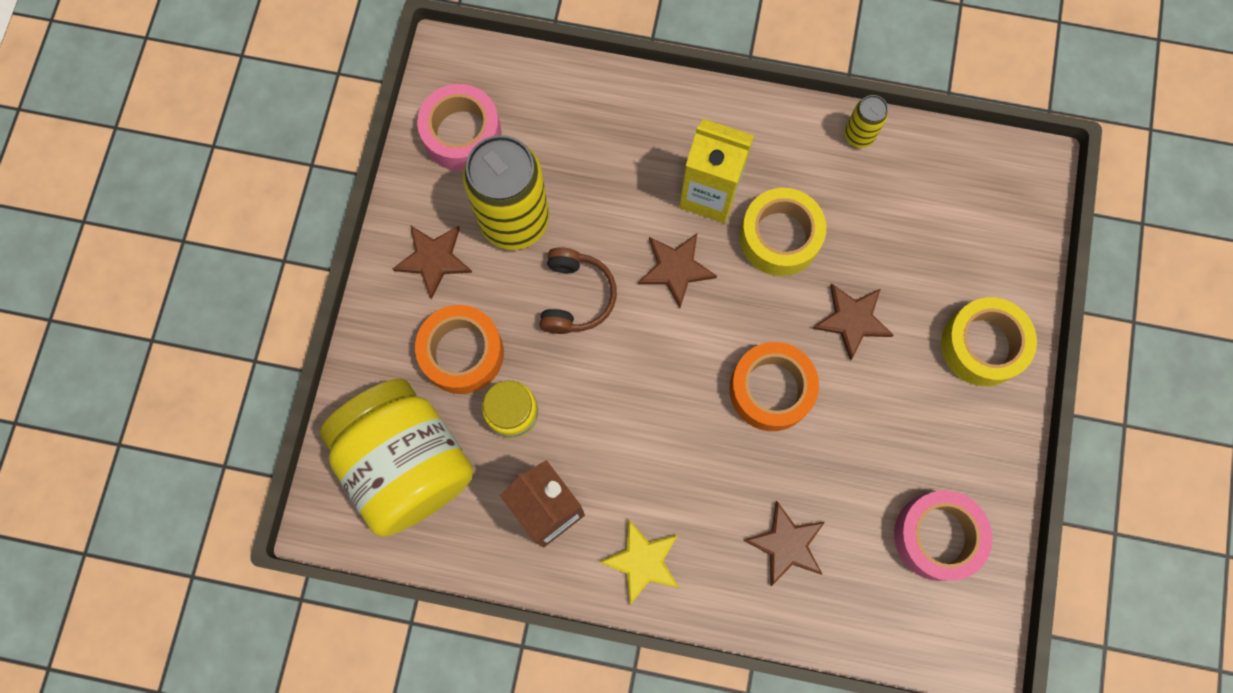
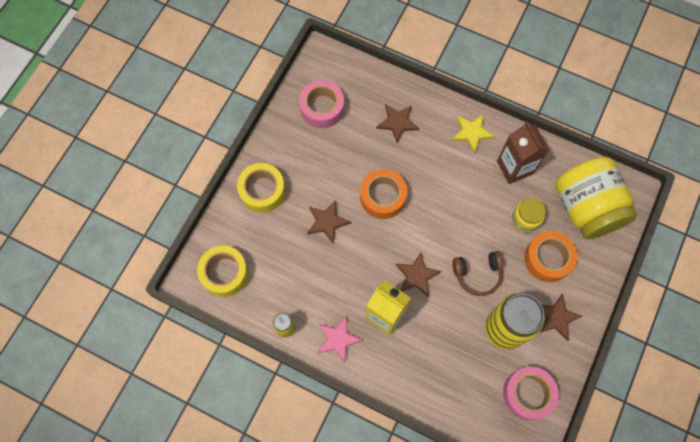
camera: 165 degrees left, 5 degrees down
(575, 296) = (477, 274): brown headphones -> brown headphones turned 120 degrees counterclockwise
(772, 140) = (338, 339): none -> pink star
(779, 237) = (352, 278): yellow tape -> yellow tape (224, 273)

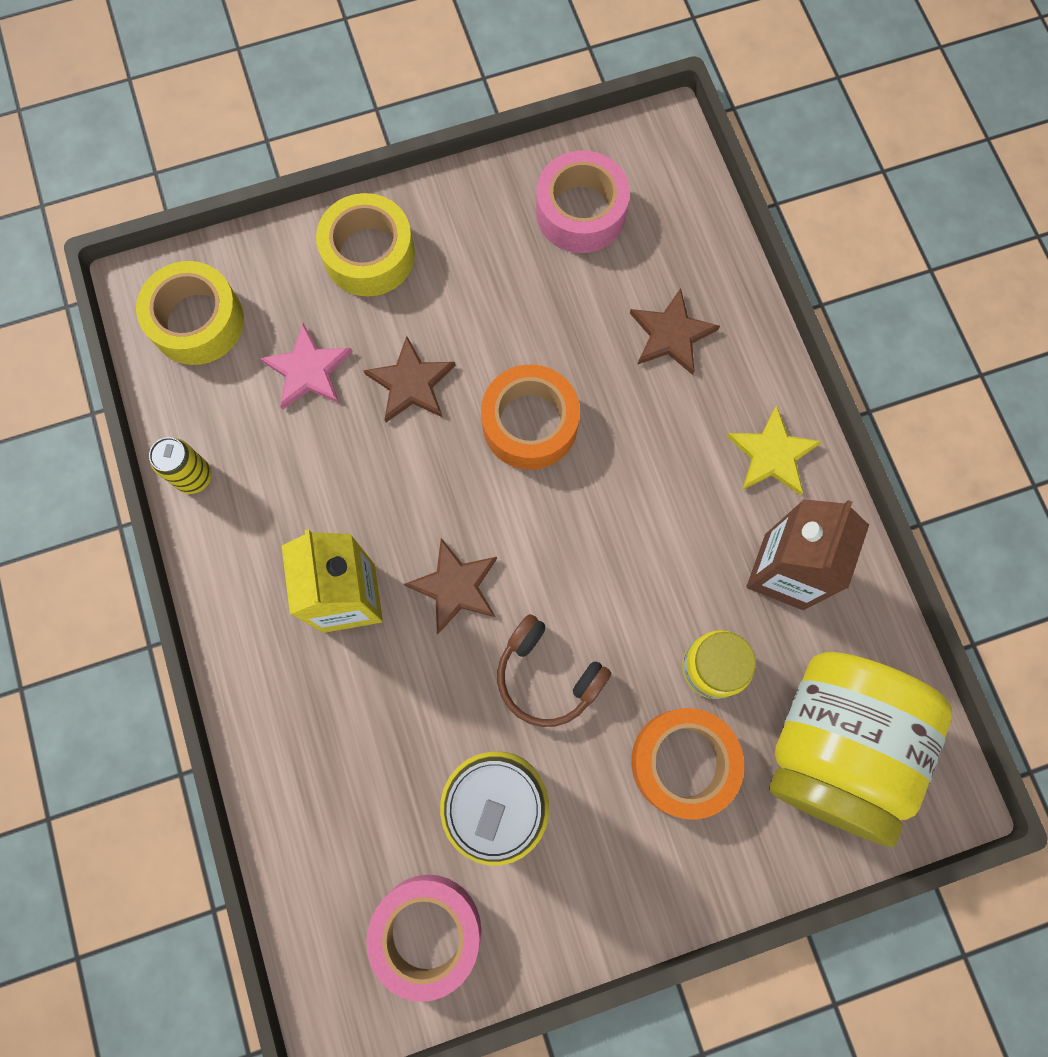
camera: 45 degrees right, 5 degrees up
(338, 339) = (246, 564): pink star -> pink star (308, 370)
(556, 317) = (598, 865): brown star -> none

